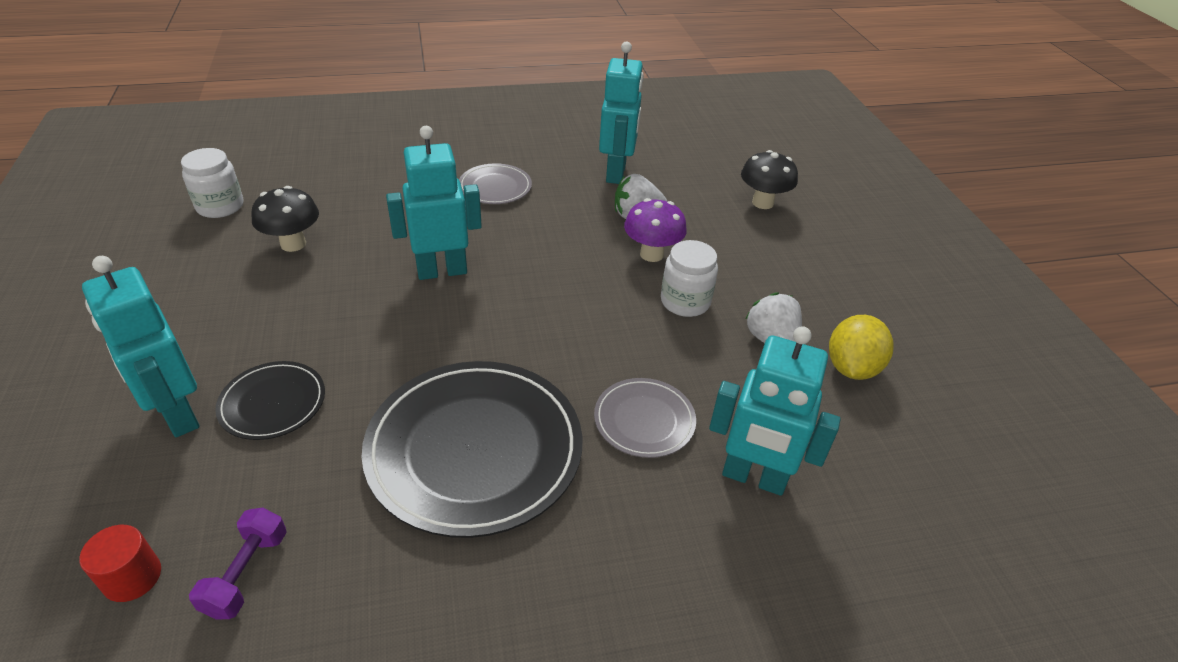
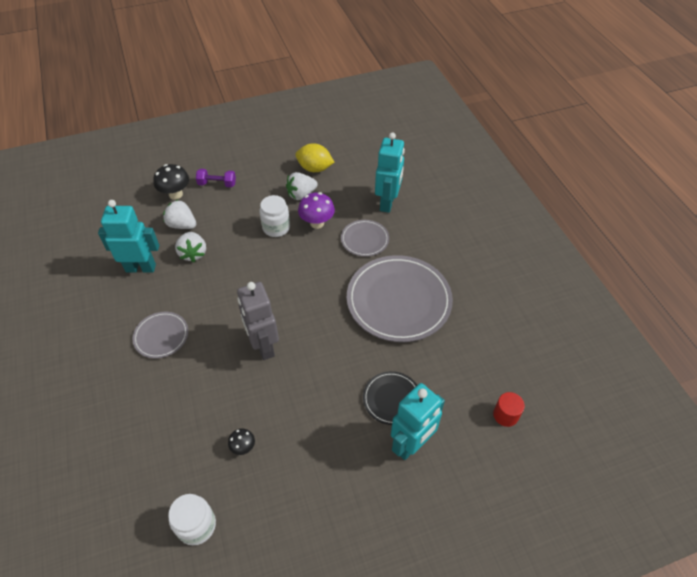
camera: 95 degrees left, 10 degrees up
(246, 573) = (488, 369): purple dumbbell -> purple dumbbell (217, 184)
(293, 244) = (243, 447): black mushroom -> black mushroom, size x0.57
(442, 271) = (263, 346): turquoise robot -> grey robot
(474, 449) = (398, 300): black plate -> grey plate
(651, 254) = (234, 244): purple mushroom -> purple mushroom (317, 223)
(696, 207) = (182, 225): none -> white strawberry

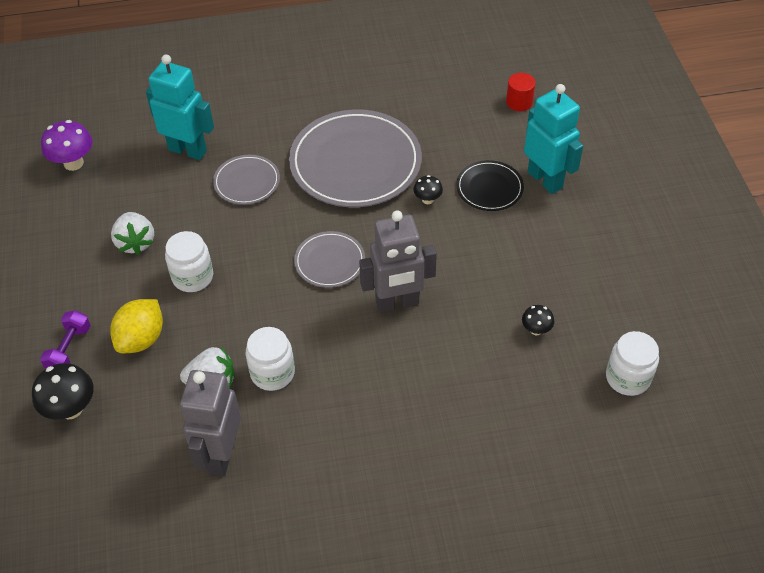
camera: 80 degrees left, 0 degrees up
(141, 268) = (221, 454): turquoise robot -> grey robot
(161, 336) = (358, 421): grey plate -> grey plate (330, 261)
(182, 225) = (146, 398): white strawberry -> none
(201, 282) = (272, 373): none -> white jar
(315, 168) = (85, 222): yellow lemon -> yellow lemon (141, 339)
(317, 223) = (200, 229): purple mushroom -> purple mushroom (73, 163)
(369, 354) = (427, 200): none -> black mushroom

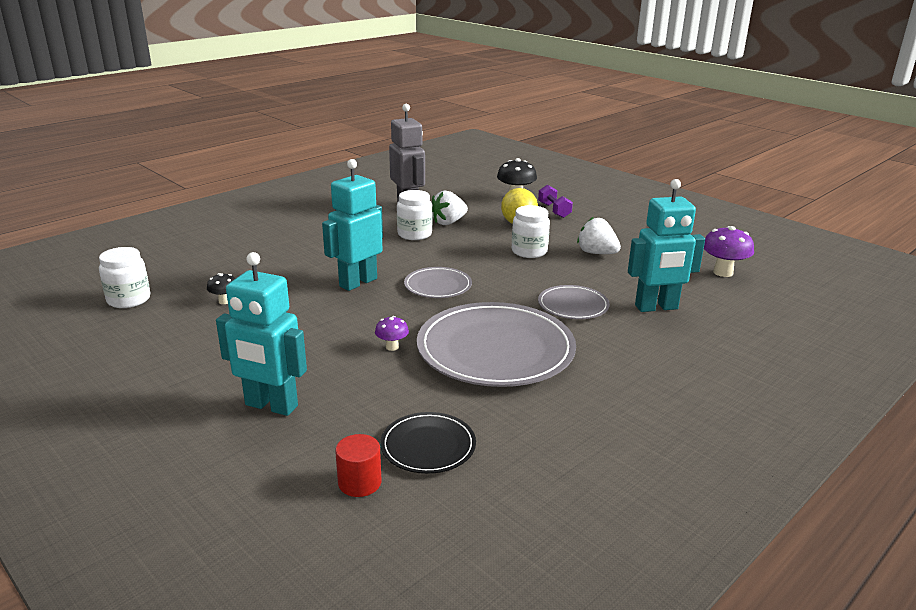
camera: 145 degrees right, 25 degrees down
(397, 303) = (358, 282): grey robot -> turquoise robot
(427, 200) = (392, 347): black mushroom -> purple mushroom
(489, 188) = (333, 377): black plate -> black plate (428, 446)

